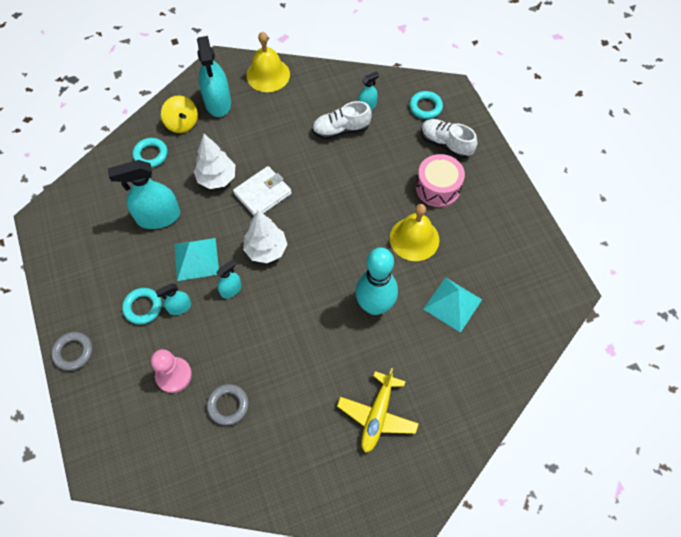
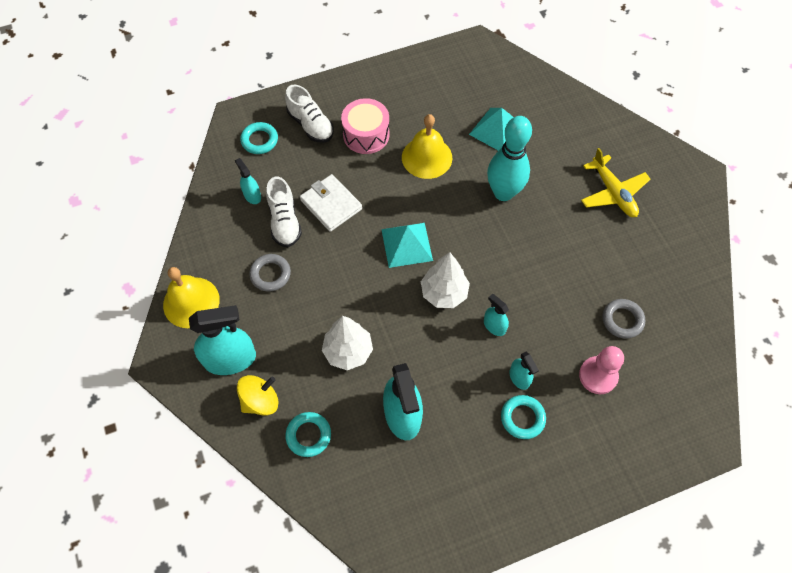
camera: 90 degrees left, 0 degrees up
(73, 352) = (584, 490): grey ring -> grey ring (270, 274)
(196, 259) = (458, 365): turquoise pyramid -> turquoise pyramid (406, 244)
(262, 193) = (370, 300): white wallet -> white wallet (331, 205)
(377, 415) = (613, 193): yellow plane -> yellow plane turned 45 degrees clockwise
(446, 144) = (311, 125): white shoe -> white shoe turned 75 degrees counterclockwise

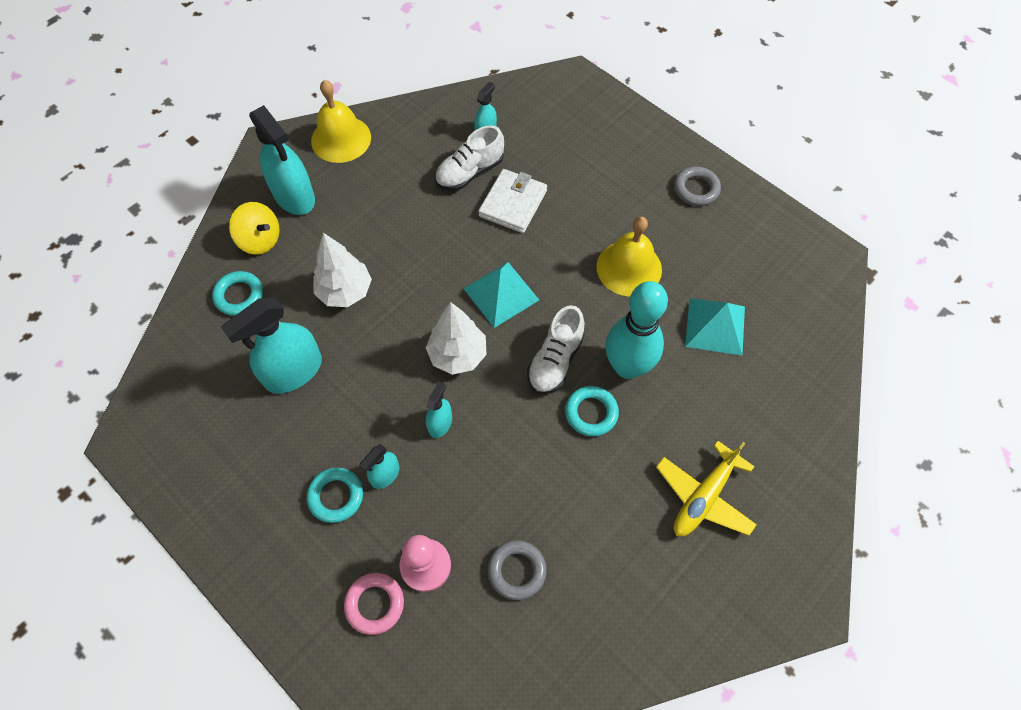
camera: 65 degrees right, 0 degrees up
(259, 140) = (556, 109): turquoise ring -> turquoise ring (591, 413)
(270, 274) = (402, 187): grey ring -> grey ring (696, 189)
(311, 125) = (603, 143): white shoe -> white shoe (555, 360)
(366, 135) = (623, 197): pink drum -> none
(613, 419) = (375, 604): none -> pink ring

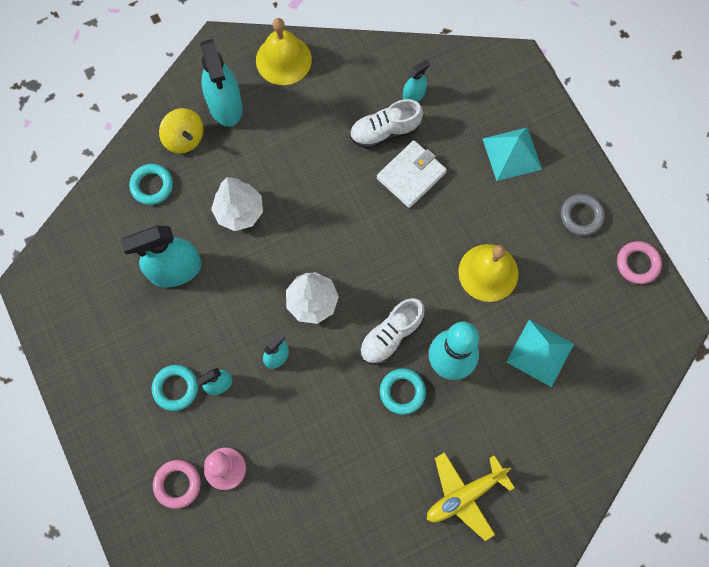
camera: 20 degrees right, 10 degrees up
(501, 294) = (368, 259): turquoise pyramid -> turquoise pyramid (512, 153)
(517, 571) = (293, 499): grey ring -> none
(770, 214) = (637, 264): none -> pink ring

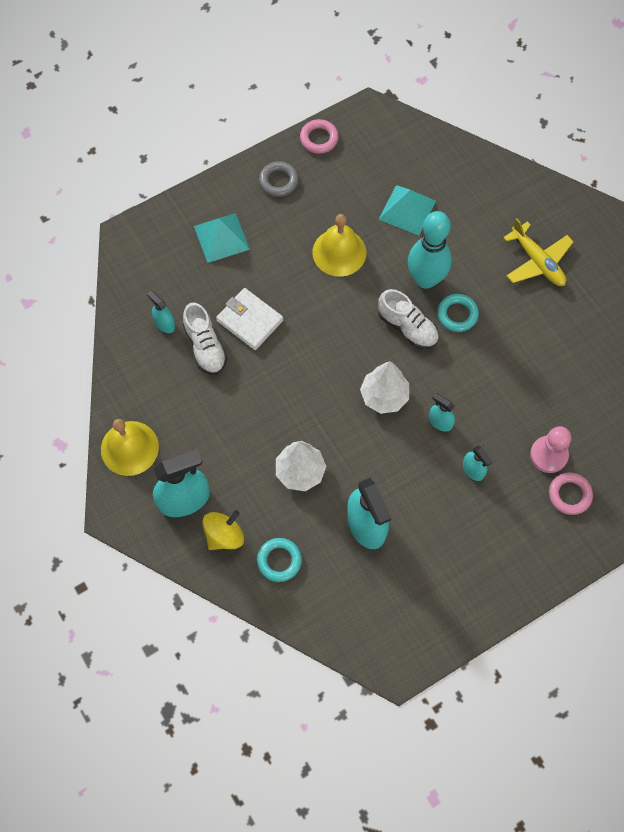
camera: 95 degrees left, 5 degrees down
(175, 388) = (482, 508): turquoise ring -> none

